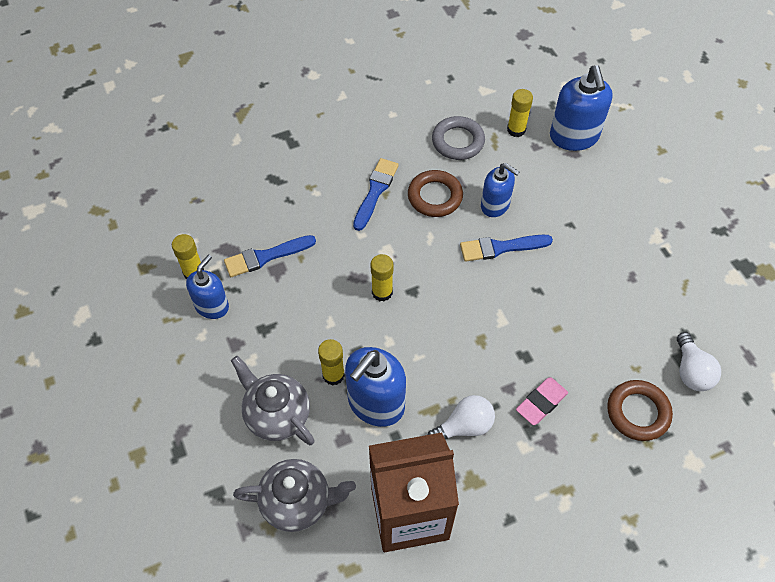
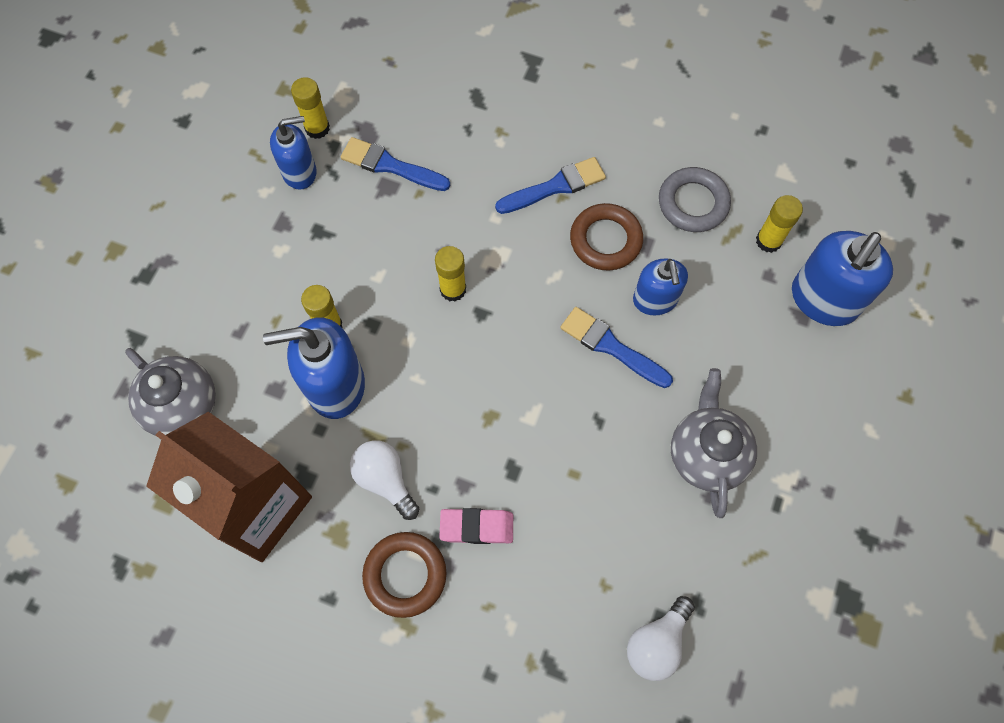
camera: 45 degrees right, 10 degrees up
(277, 415) = (248, 317): grey teapot -> grey teapot (706, 454)
(464, 426) = (385, 480): white light bulb -> white light bulb turned 150 degrees counterclockwise
(638, 412) = (555, 627): brown ring -> brown ring (405, 575)

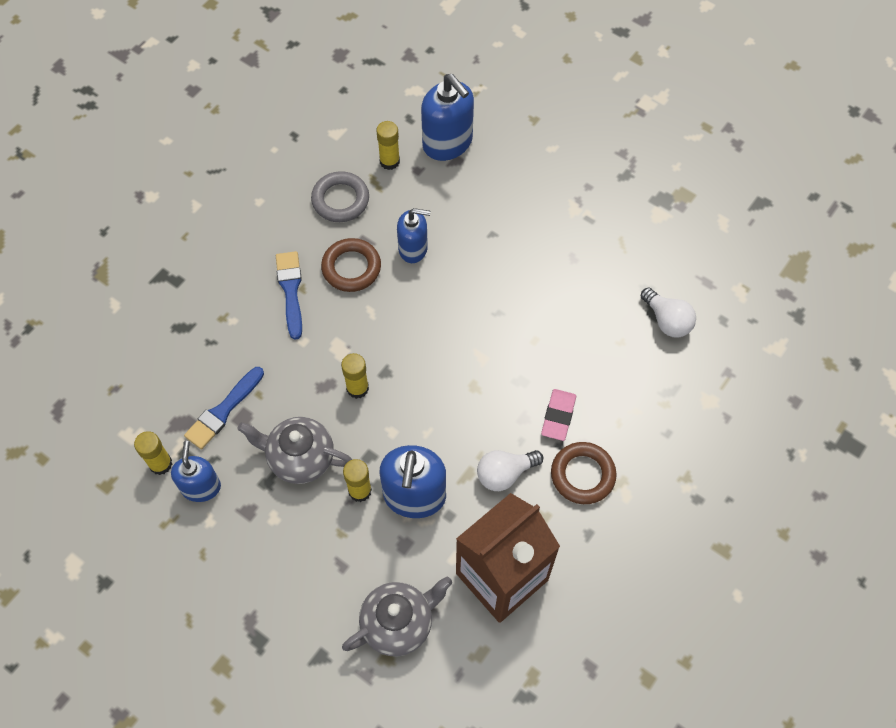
camera: 75 degrees left, 5 degrees down
(611, 347) = (442, 288): blue brush -> none
(706, 454) = (542, 251): grey teapot -> grey teapot (300, 458)

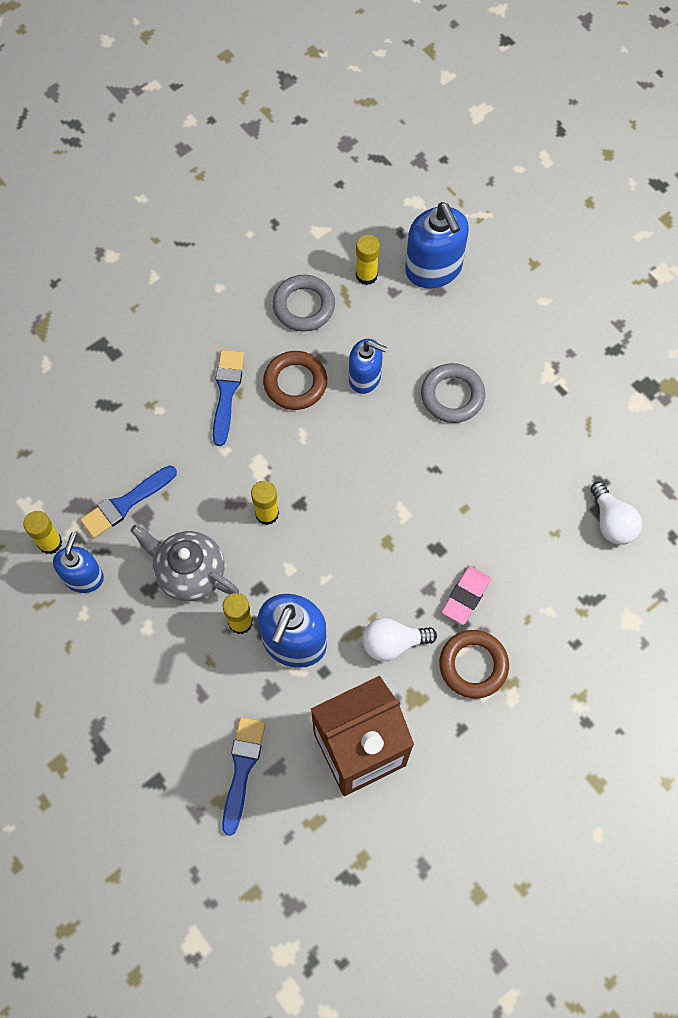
camera: 15 degrees right, 5 degrees up
(398, 623) = (242, 769): grey teapot -> blue brush
(495, 246) = (452, 396): none -> grey ring

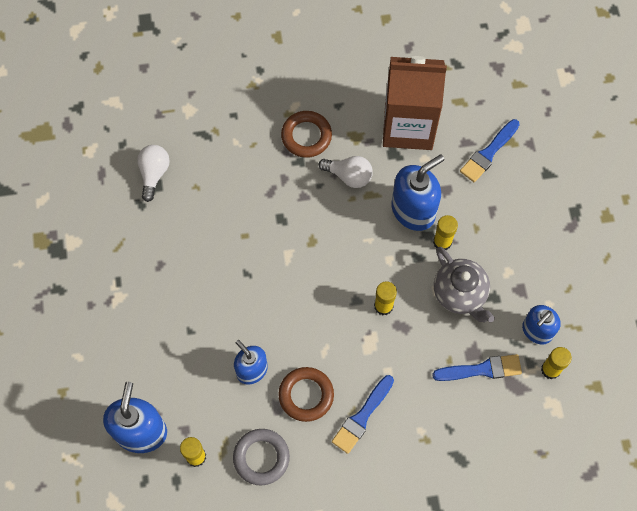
camera: 150 degrees left, 0 degrees up
(452, 396) = (198, 320): grey ring -> none
(465, 596) = (283, 179): pink eraser -> none

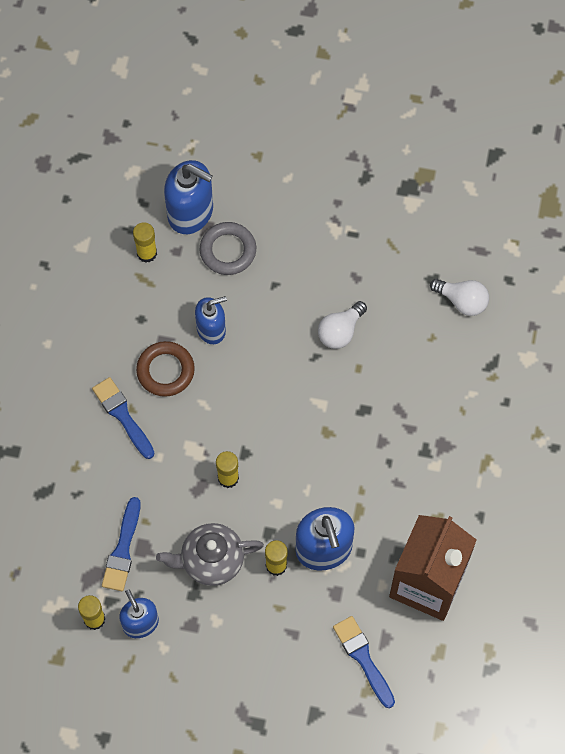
camera: 110 degrees right, 0 degrees up
(261, 457) = (121, 310): grey ring -> grey ring (228, 250)
(306, 136) = (453, 469): brown ring -> none
(349, 176) = (389, 496): white light bulb -> white light bulb (340, 331)

